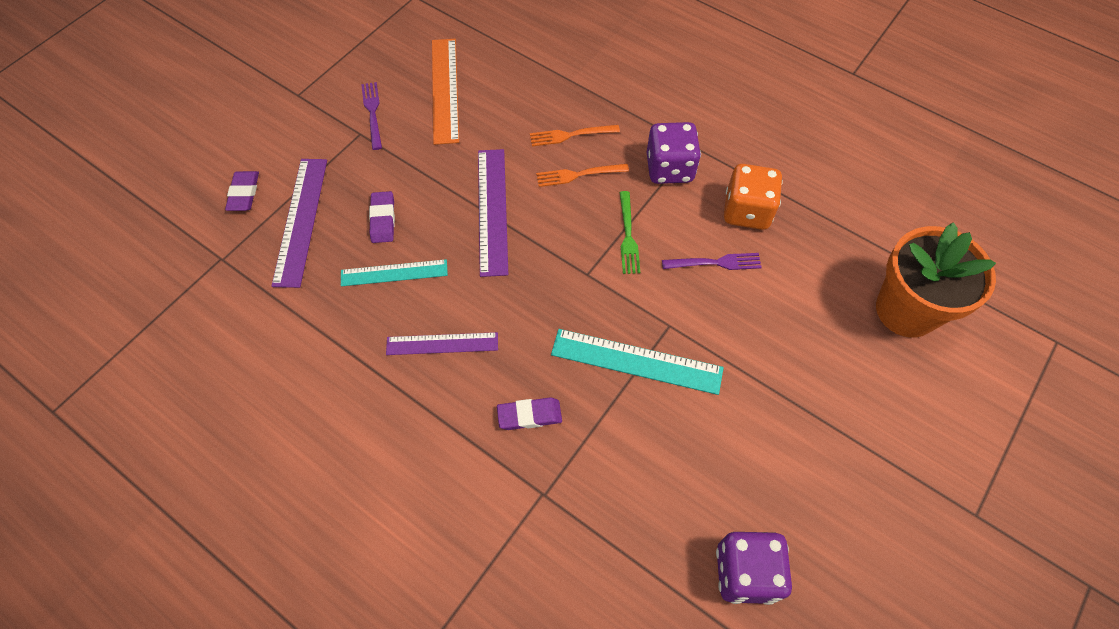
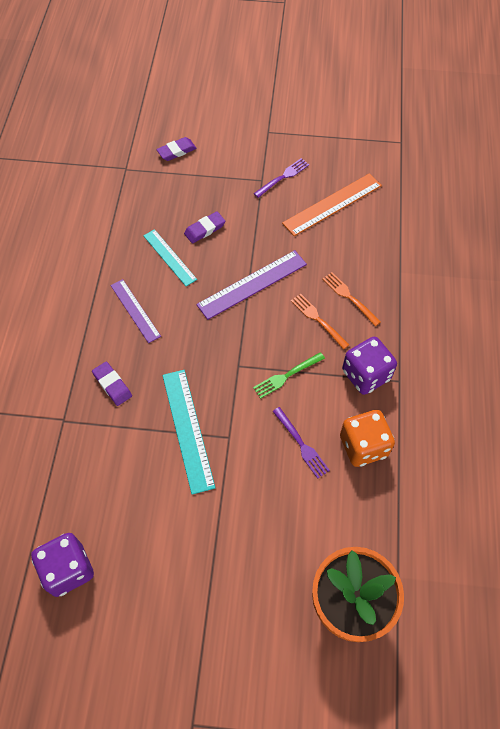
camera: 60 degrees right, 0 degrees up
(301, 220) = (176, 189): purple ruler -> none

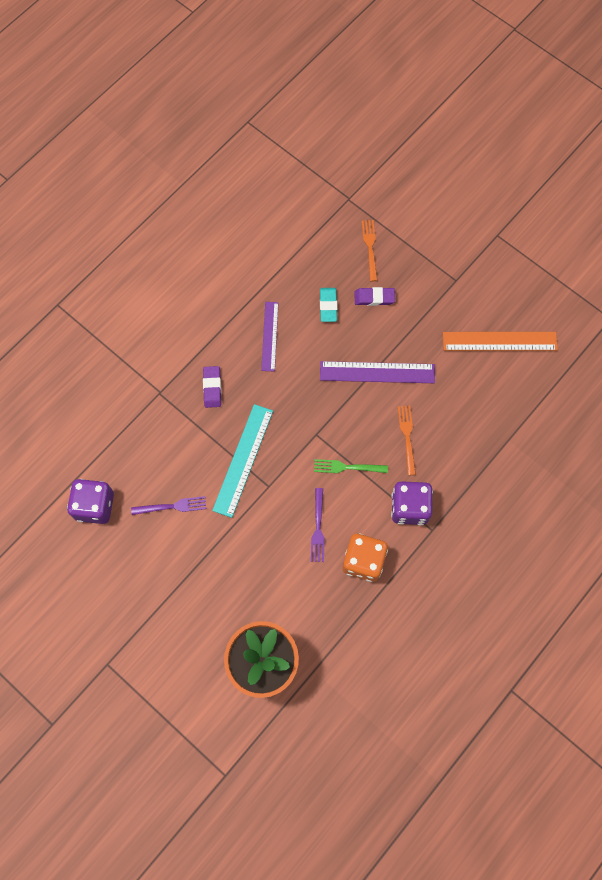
camera: 35 degrees right, 10 degrees up
(169, 257) = (328, 306): turquoise ruler -> turquoise eraser
(176, 151) = (403, 207): purple eraser -> none
(283, 177) = (476, 288): purple fork -> purple fork (172, 506)
(349, 297) = (447, 435): orange fork -> orange fork (370, 248)

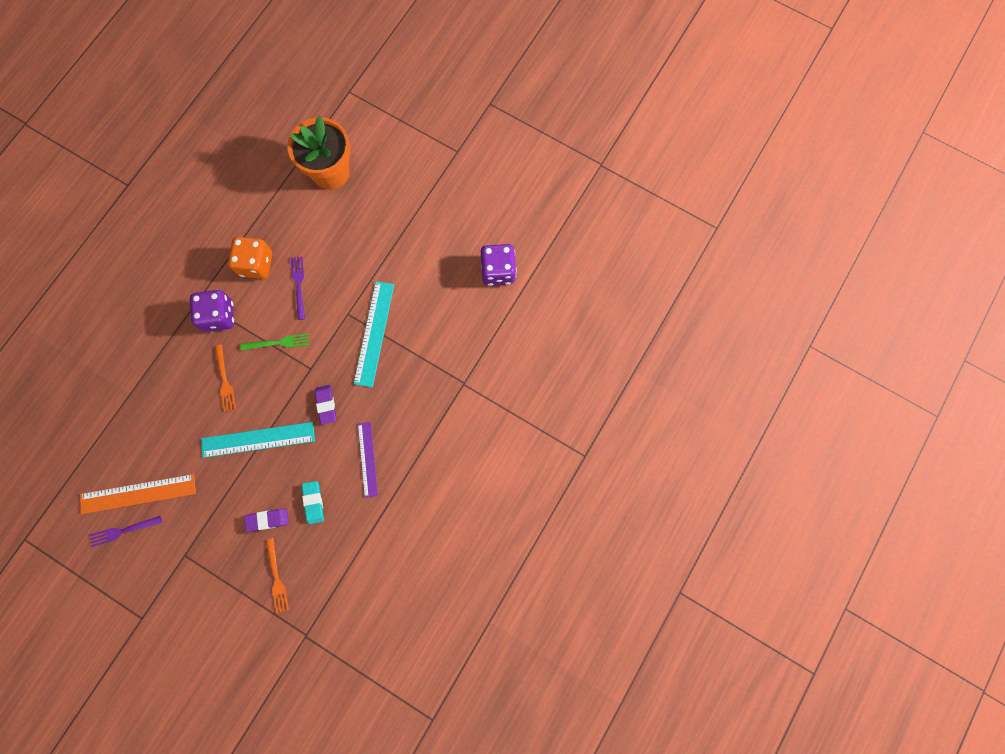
camera: 170 degrees right, 5 degrees up
(172, 506) = (430, 282): purple fork -> purple fork (123, 531)
(212, 388) = (414, 396): purple eraser -> purple eraser (326, 405)
(377, 372) = (258, 439): purple ruler -> turquoise ruler

